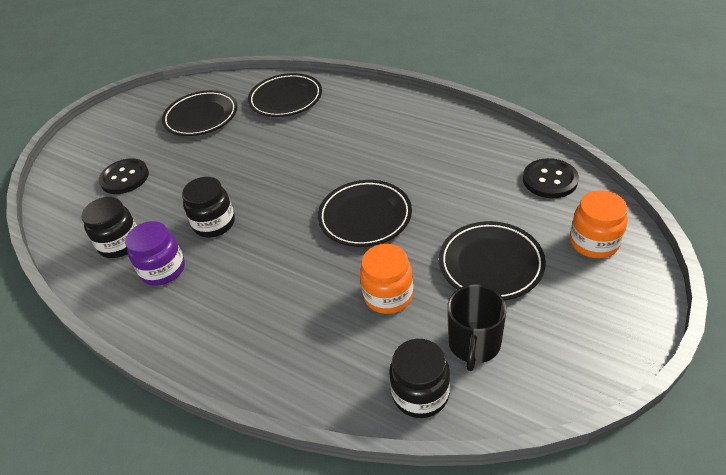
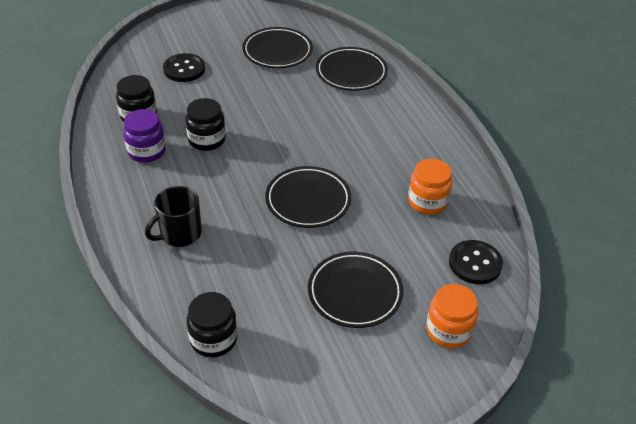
camera: 30 degrees right, 0 degrees up
(388, 295) = (263, 265): orange jar -> orange jar (427, 202)
(474, 344) = (281, 335): black mug -> black mug (179, 233)

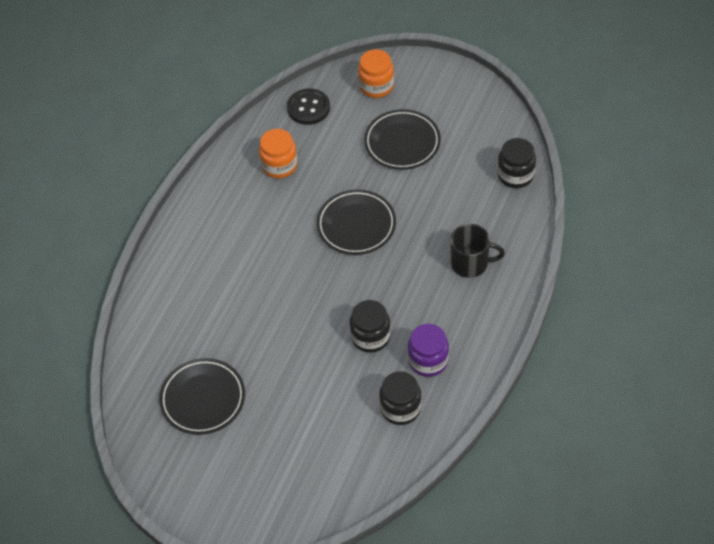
camera: 130 degrees left, 10 degrees up
(184, 69) = (307, 441): black button -> none
(351, 72) = (175, 321): black plate -> none

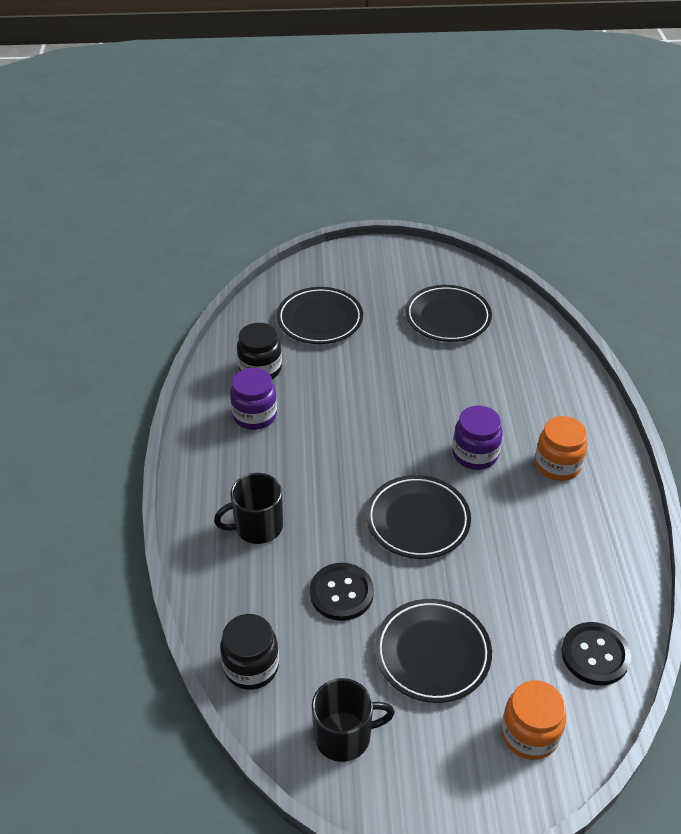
camera: 150 degrees right, 10 degrees down
(279, 165) = (564, 557): orange jar -> orange jar (557, 465)
(280, 258) = (475, 454): none -> purple jar
(317, 445) = (320, 319): none -> black plate
(370, 337) = (326, 416): black jar -> none
(436, 197) = (341, 593): none -> black button
(478, 121) = (344, 736): none -> black mug

